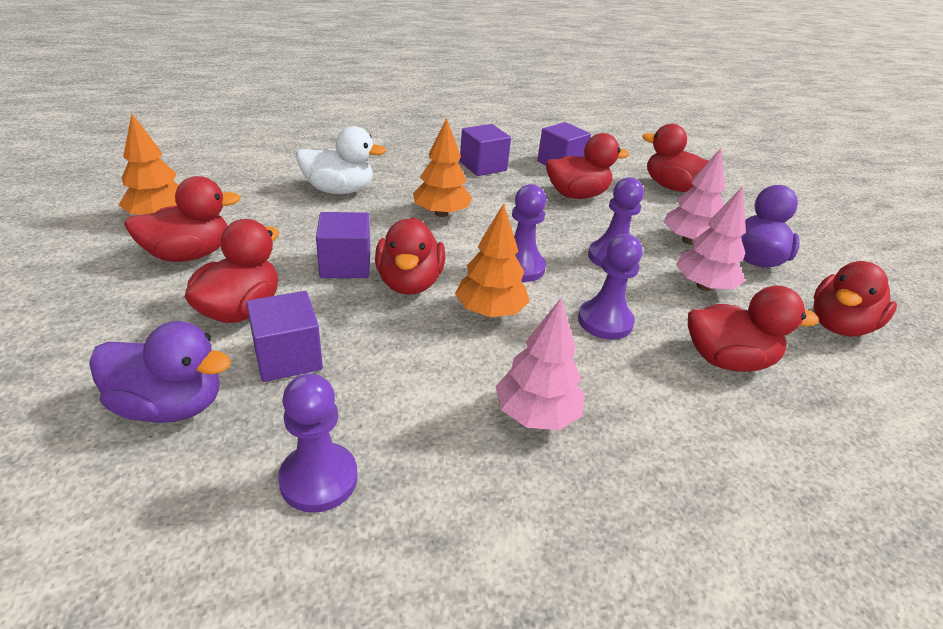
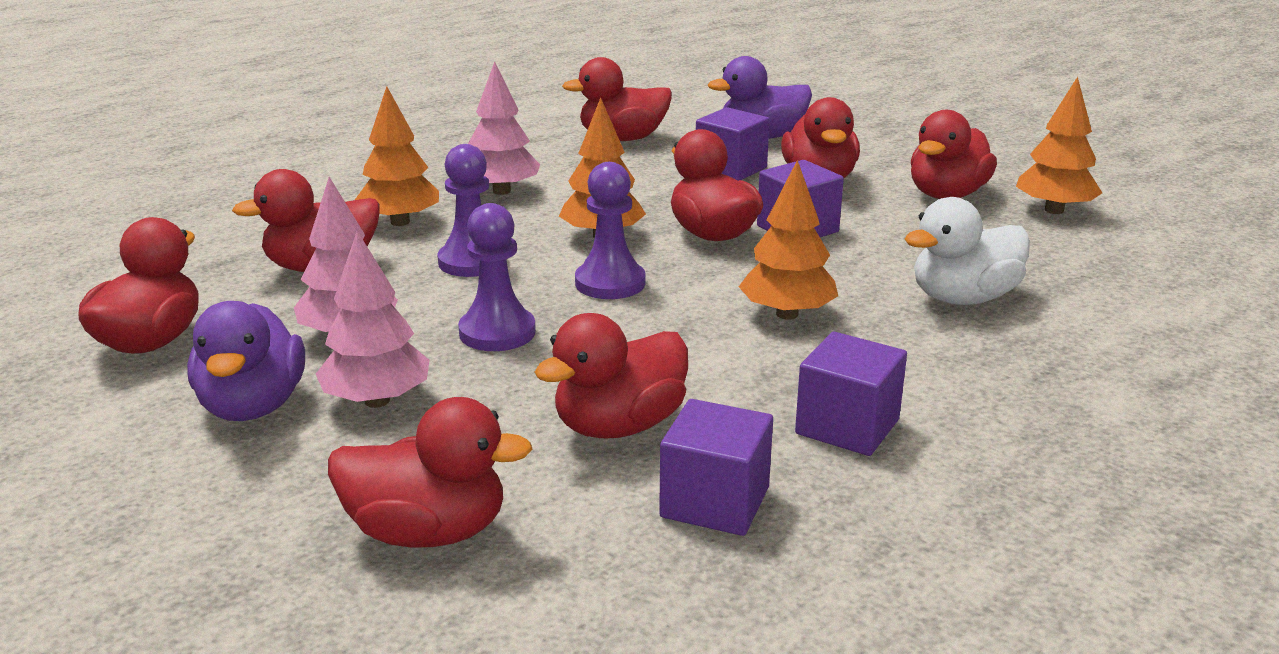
camera: 155 degrees right, 10 degrees down
(319, 479) = (622, 139): purple pawn -> red duck
(654, 399) = (400, 222): none -> orange tree

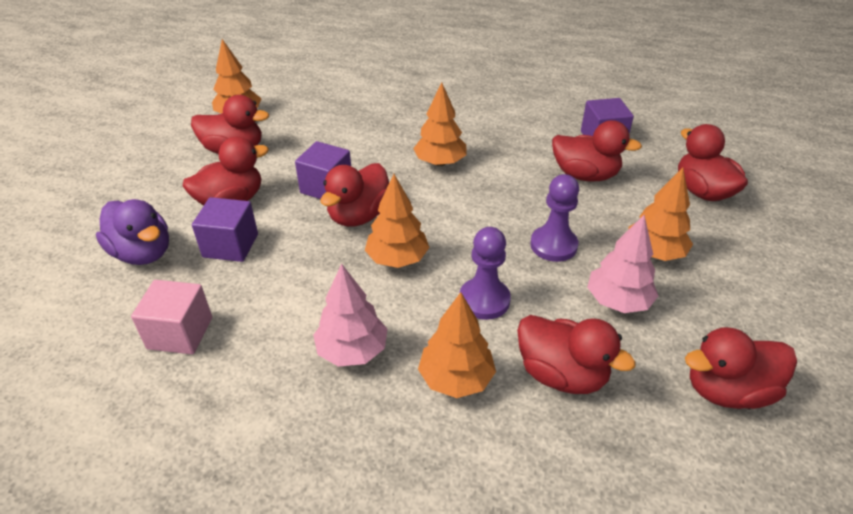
camera: 120 degrees left, 15 degrees up
(253, 406) = (711, 293): purple duck -> none
(377, 401) = (654, 253): pink tree -> orange tree
(610, 283) = (459, 229): purple pawn -> none
(622, 139) = (180, 333): red duck -> pink cube
(847, 426) = (521, 125): purple cube -> none
(963, 298) = (378, 122): white duck -> none

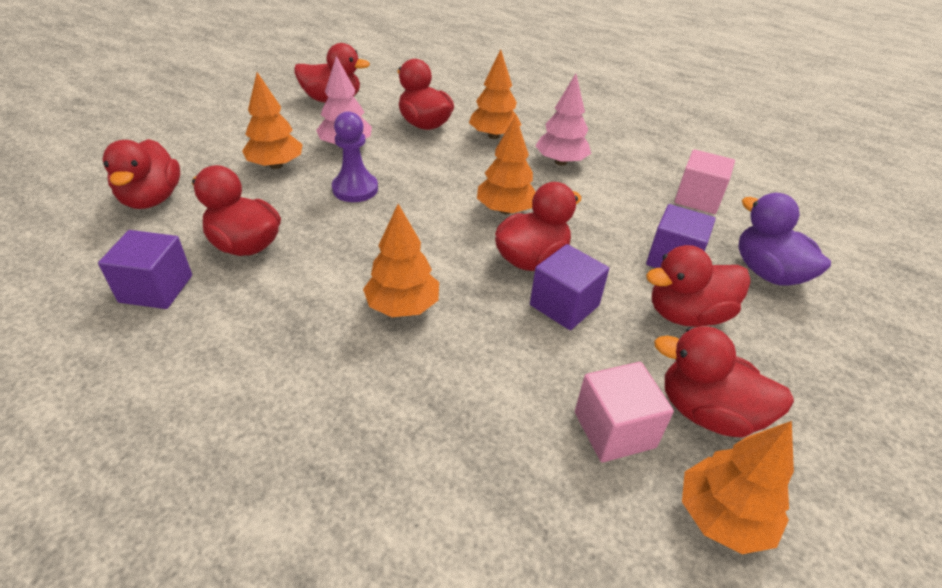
camera: 165 degrees left, 0 degrees up
(291, 133) = (614, 429): none -> pink cube
(484, 300) = (447, 167): purple pawn -> none

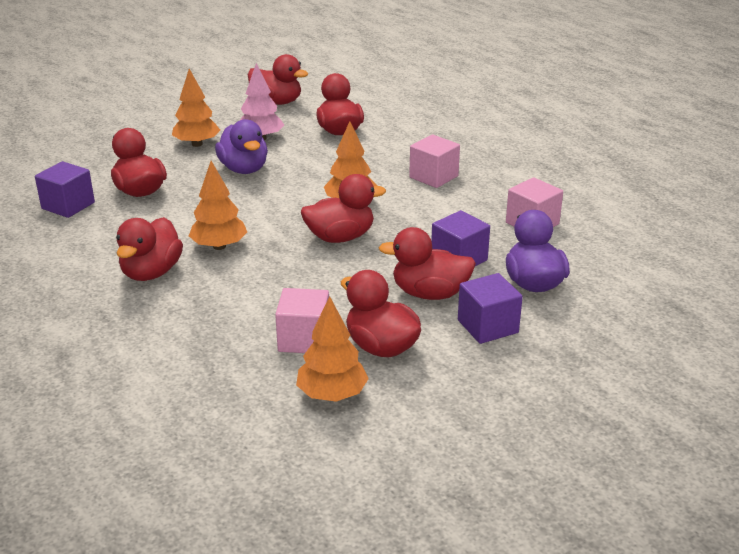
camera: 25 degrees right, 10 degrees down
(152, 199) = (96, 152): red duck -> red duck (151, 272)
(355, 189) = (244, 169): purple pawn -> purple duck
(493, 136) = (392, 148): orange tree -> none
(561, 162) = (433, 177): pink tree -> pink cube
(564, 305) = (337, 269): purple cube -> purple cube (487, 326)

